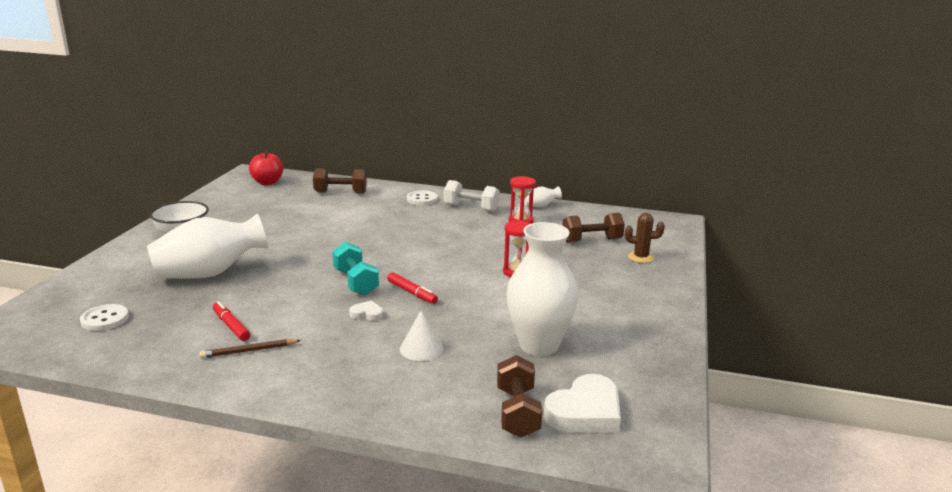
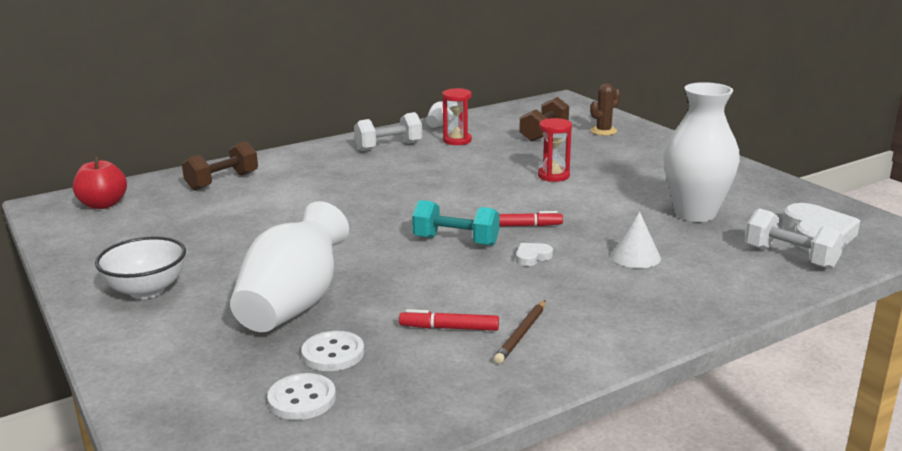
camera: 45 degrees left, 0 degrees up
(422, 199) = (325, 156): white button -> white button (333, 353)
(517, 412) = (790, 257): brown dumbbell -> white dumbbell

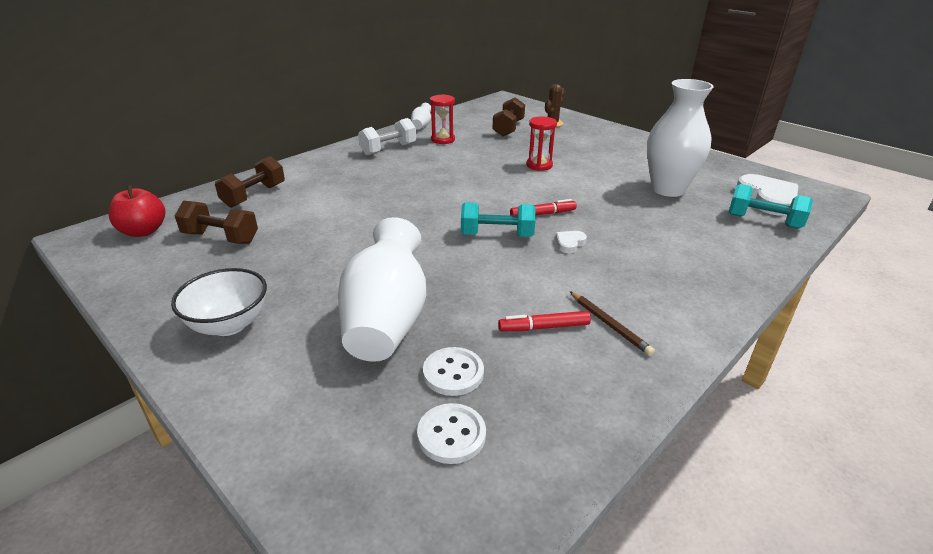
camera: 15 degrees left, 10 degrees up
(172, 217) = (221, 238): none -> brown dumbbell
(521, 334) = (609, 325): brown pencil -> brown pencil turned 45 degrees counterclockwise
(635, 256) = (650, 234): white cone -> none
(790, 257) = (763, 221): white dumbbell -> turquoise dumbbell

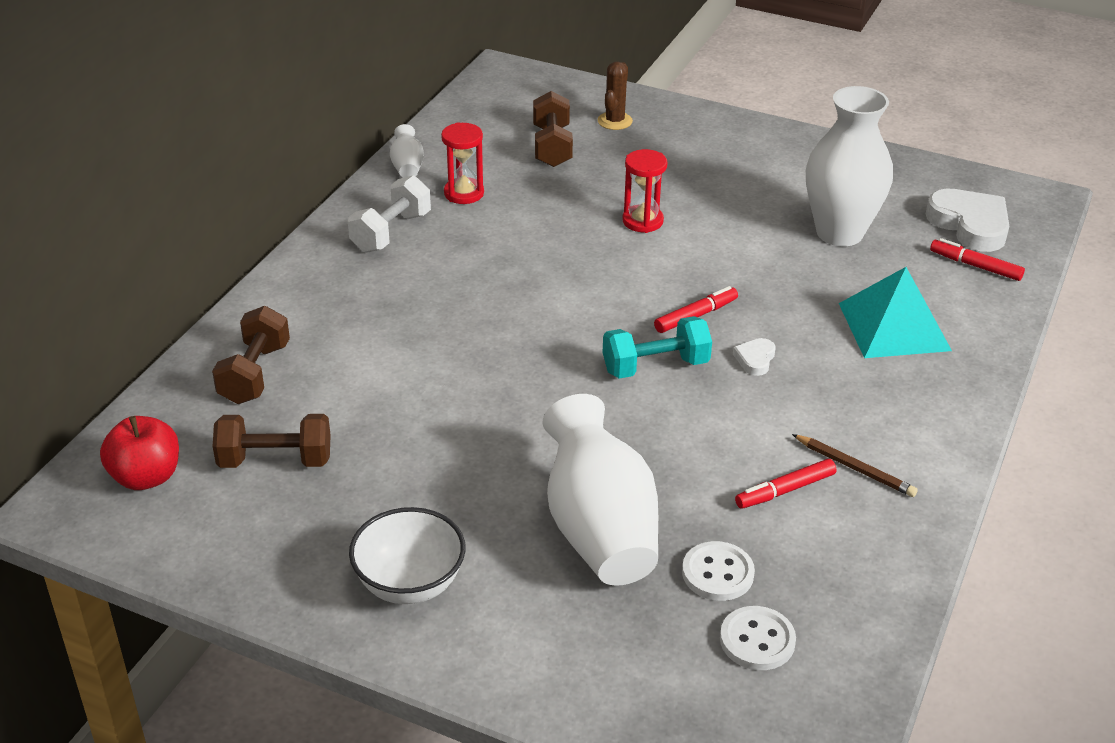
camera: 20 degrees left, 5 degrees up
(684, 244) = (894, 326): none -> turquoise pyramid
(763, 221) = (976, 266): turquoise dumbbell -> red marker

